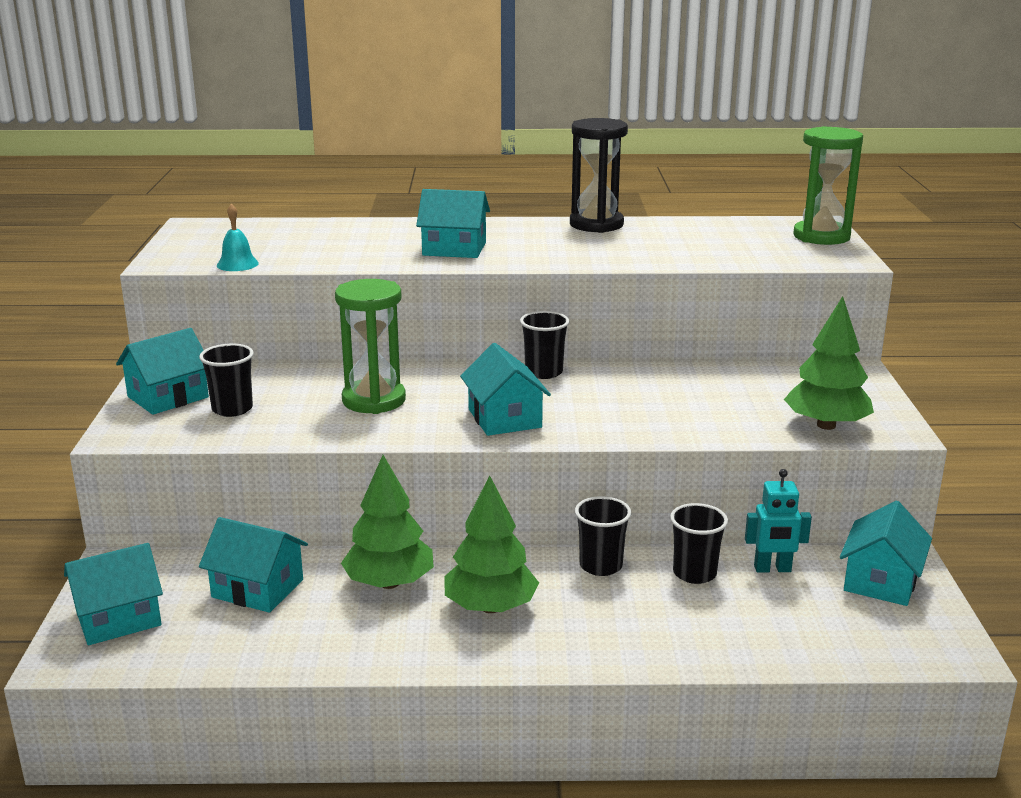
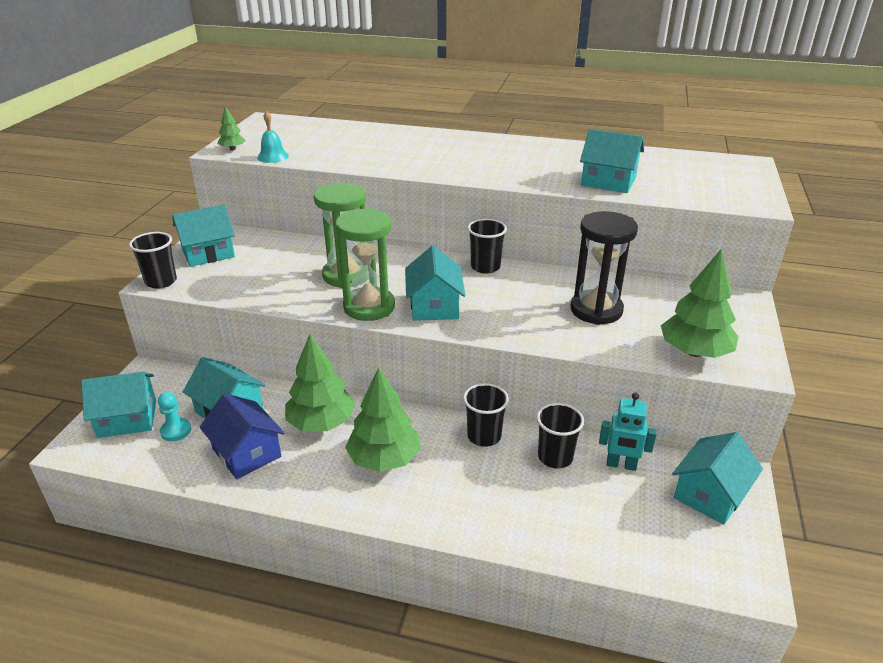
camera: 15 degrees right, 10 degrees up
(174, 260) = (232, 149): none -> green tree
(196, 621) = (176, 431): none -> turquoise pawn
(232, 409) = (245, 269): black cup -> black cup (161, 281)
(308, 628) = (247, 453): none -> blue house
(454, 249) = (437, 159): turquoise house -> turquoise house (608, 181)
(596, 224) = (560, 147): black hourglass -> black hourglass (596, 310)
(821, 236) = (745, 177): green hourglass -> green hourglass (369, 307)

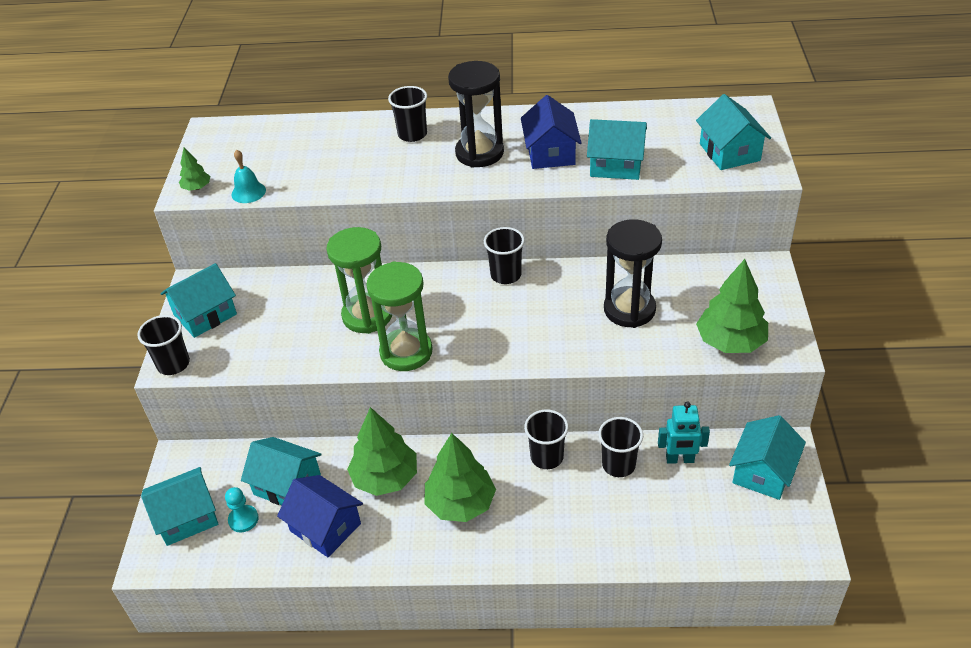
camera: 10 degrees left, 10 degrees up
(431, 141) = (412, 134): none -> black cup
(434, 306) = (471, 337): turquoise house -> turquoise house (729, 152)
(484, 159) = (479, 153): none -> black hourglass
(549, 166) = (550, 153): none -> blue house

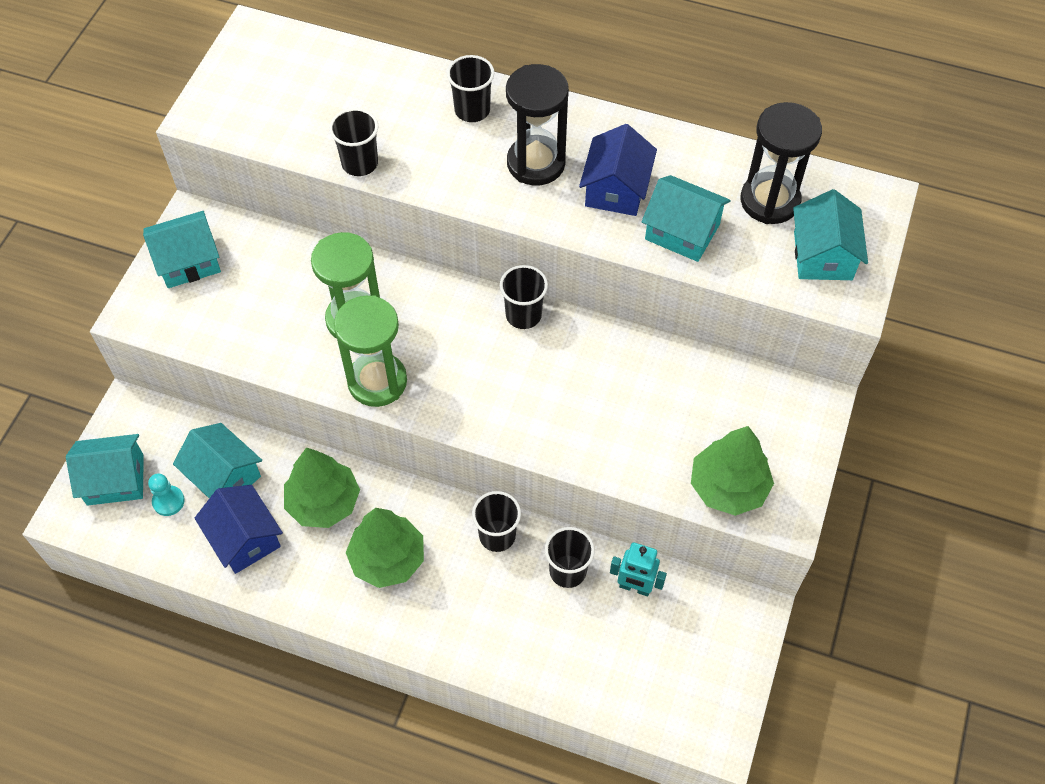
camera: 15 degrees right, 15 degrees up
(173, 364) = (136, 315): black cup -> black cup (360, 163)
(197, 188) = (210, 114): green tree -> none
(248, 192) = (263, 138): turquoise bell -> none
(629, 309) = (638, 407): black hourglass -> black hourglass (769, 201)
(763, 472) = (716, 633): turquoise house -> none

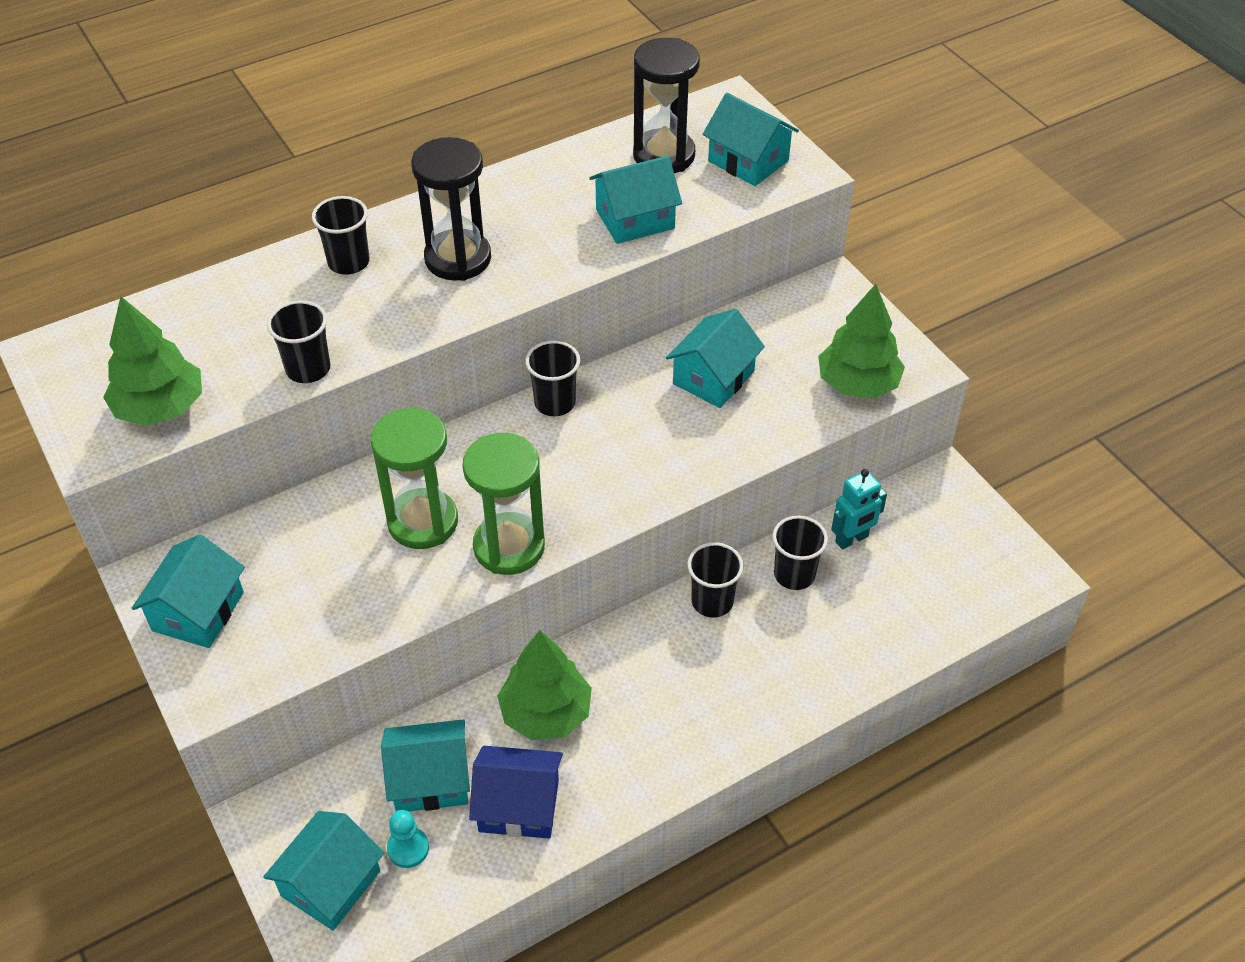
camera: 50 degrees left, 10 degrees down
(387, 559) = (656, 699): green tree -> green tree (160, 408)
(616, 189) = (545, 229): blue house -> none
(641, 391) = (713, 377): none -> turquoise house

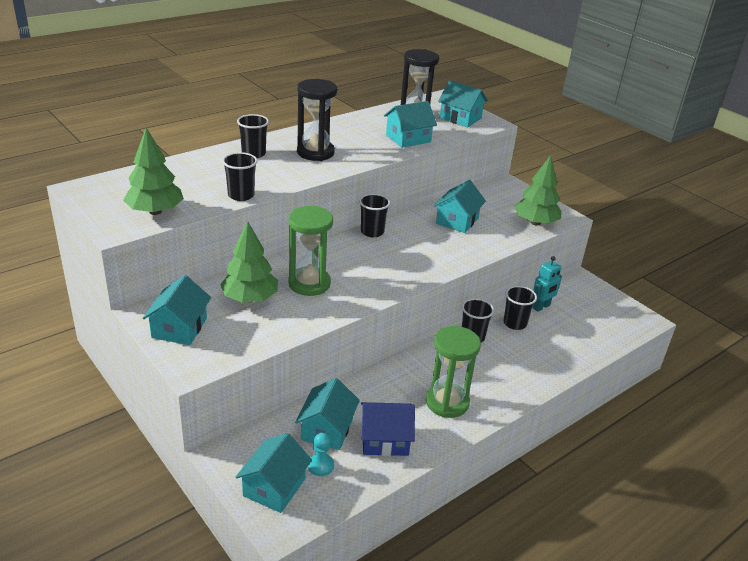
camera: 10 degrees left, 15 degrees down
(430, 779) = (327, 429): turquoise house -> turquoise house turned 60 degrees counterclockwise
(509, 547) = (363, 294): green hourglass -> green hourglass (447, 402)
(546, 713) = (390, 393): green tree -> green tree (250, 298)

